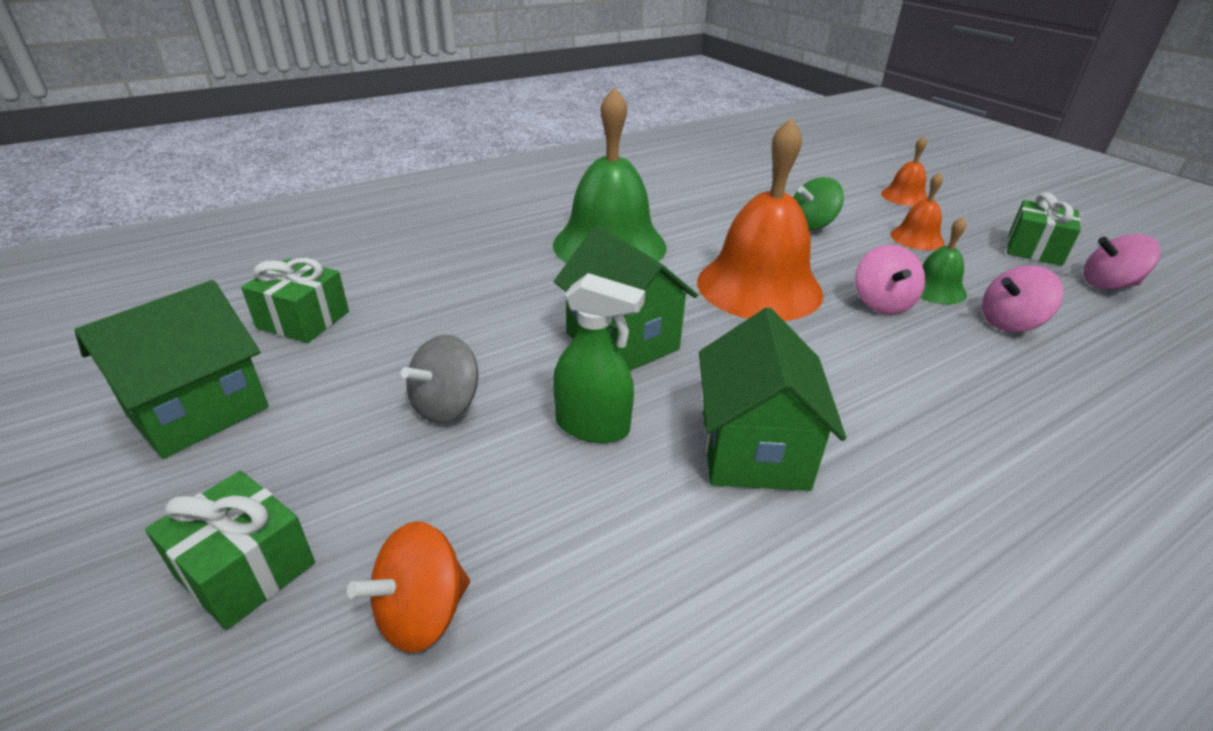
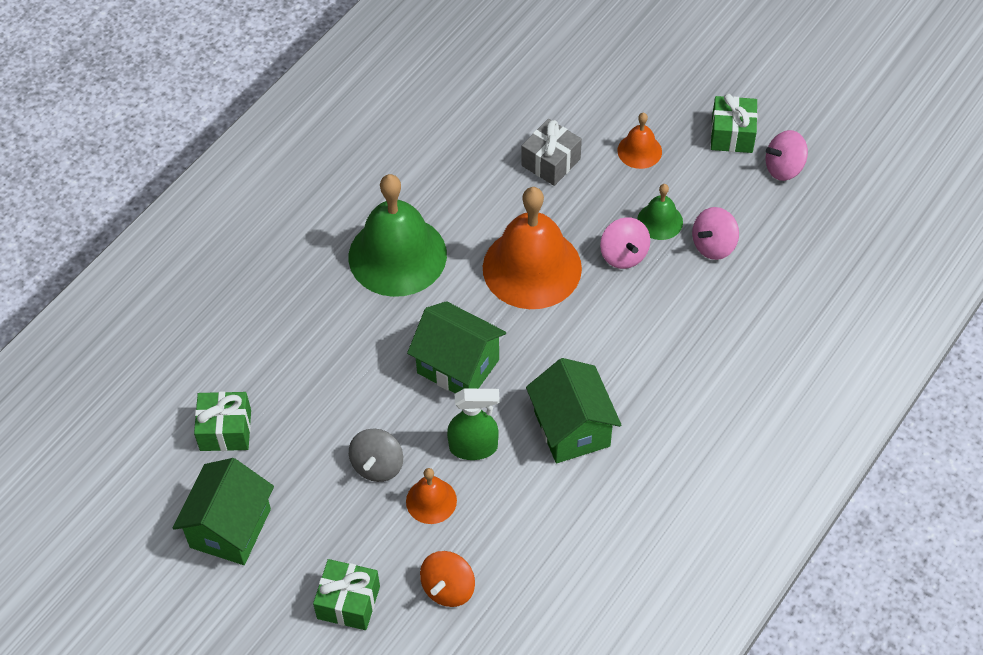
camera: 20 degrees left, 20 degrees up
(811, 225) = (551, 162): green spinning top -> grey gift
(904, 196) = (621, 80): orange bell -> orange bell (431, 501)

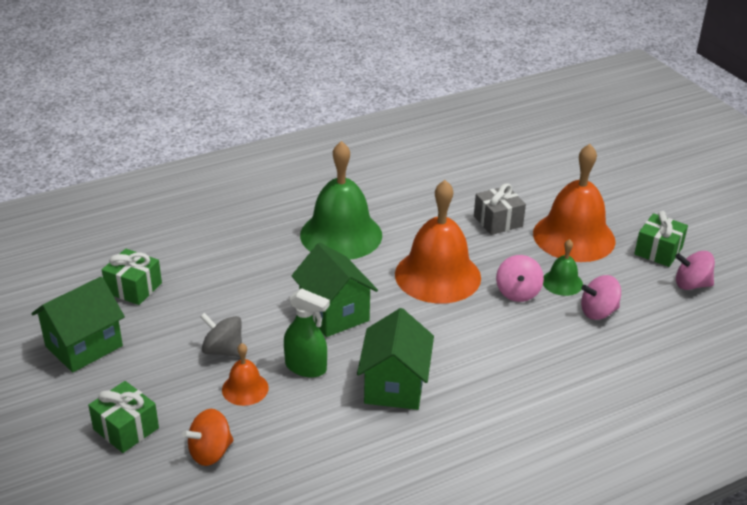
camera: 25 degrees right, 20 degrees down
(377, 465) = (223, 350): grey spinning top -> grey spinning top turned 75 degrees clockwise
(639, 151) = (574, 237): orange bell -> orange bell, size x2.12

